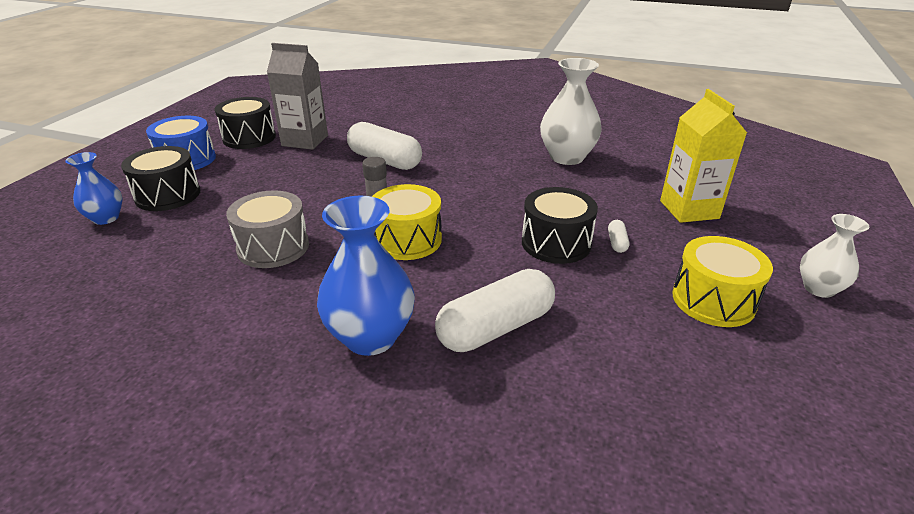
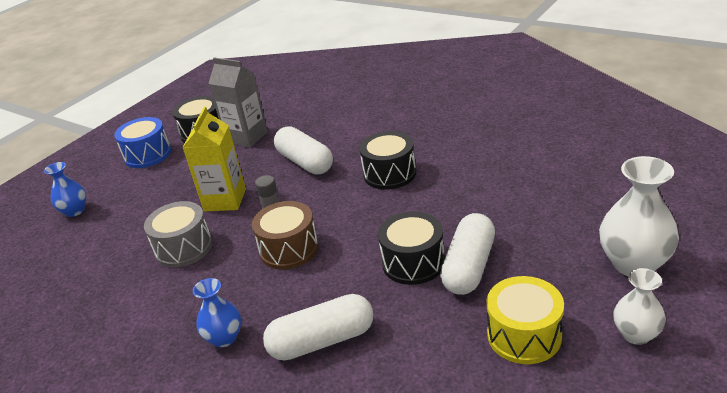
camera: 20 degrees right, 0 degrees up
(168, 195) = (123, 191): black drum -> black drum (389, 174)
(370, 337) = (224, 338): blue vase -> blue vase, size x0.60
(407, 240) = (289, 249): yellow drum -> brown drum
(567, 157) = (473, 166): white vase -> white vase (634, 264)
(617, 242) = (469, 267): white capsule -> white capsule, size x2.43
(689, 209) = (561, 235): yellow carton -> yellow carton (225, 200)

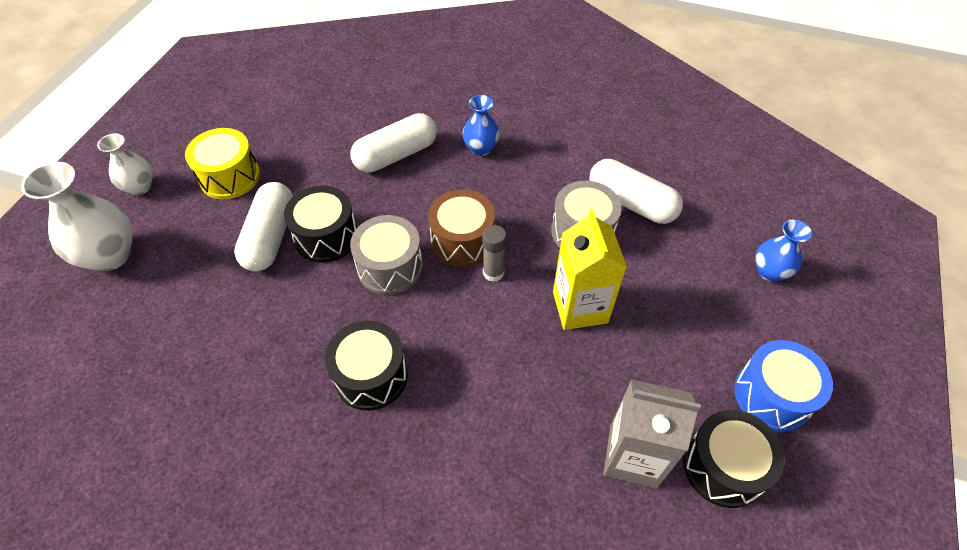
camera: 160 degrees right, 20 degrees up
(305, 162) = (503, 394): white capsule -> white capsule (631, 203)
(359, 234) = (390, 267): none -> grey drum

